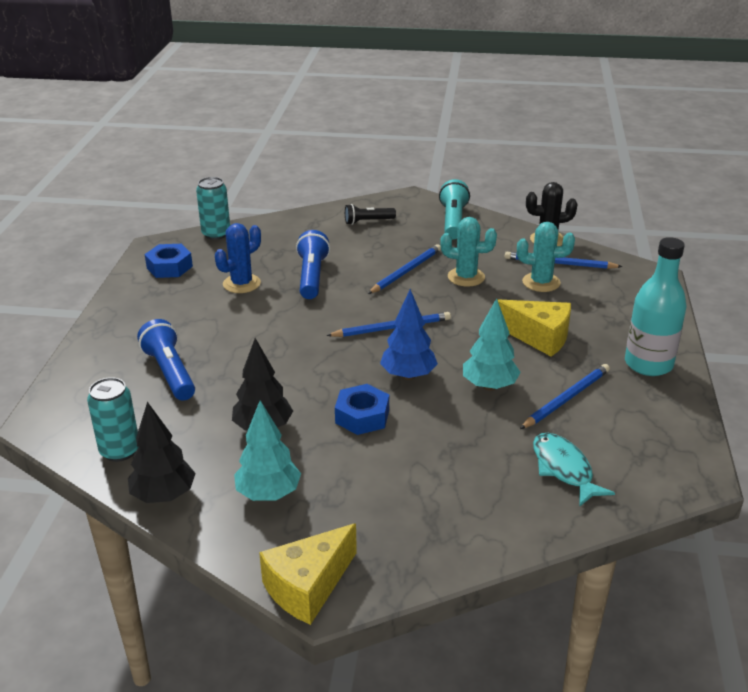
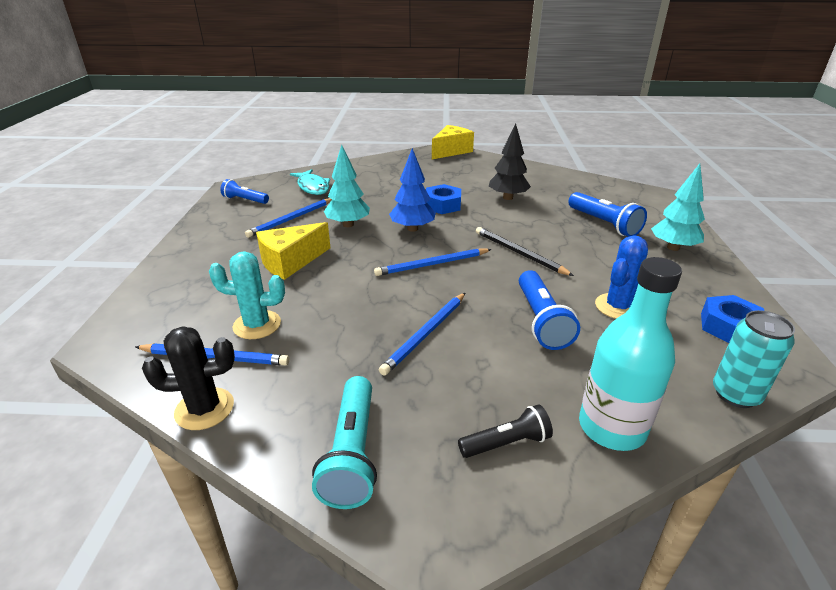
camera: 175 degrees right, 0 degrees up
(120, 451) = (589, 185): turquoise can -> none
(164, 495) = (543, 171): black tree -> none
(268, 494) = (486, 173): turquoise tree -> turquoise tree (673, 247)
(296, 337) = (519, 253): none -> black pencil
(466, 277) = (349, 328): turquoise cactus -> none
(539, 337) = (290, 262): yellow cheese -> yellow cheese turned 60 degrees counterclockwise
(648, 364) = (206, 244): turquoise bottle -> turquoise bottle (612, 428)
(654, 441) = (245, 200): none -> blue flashlight

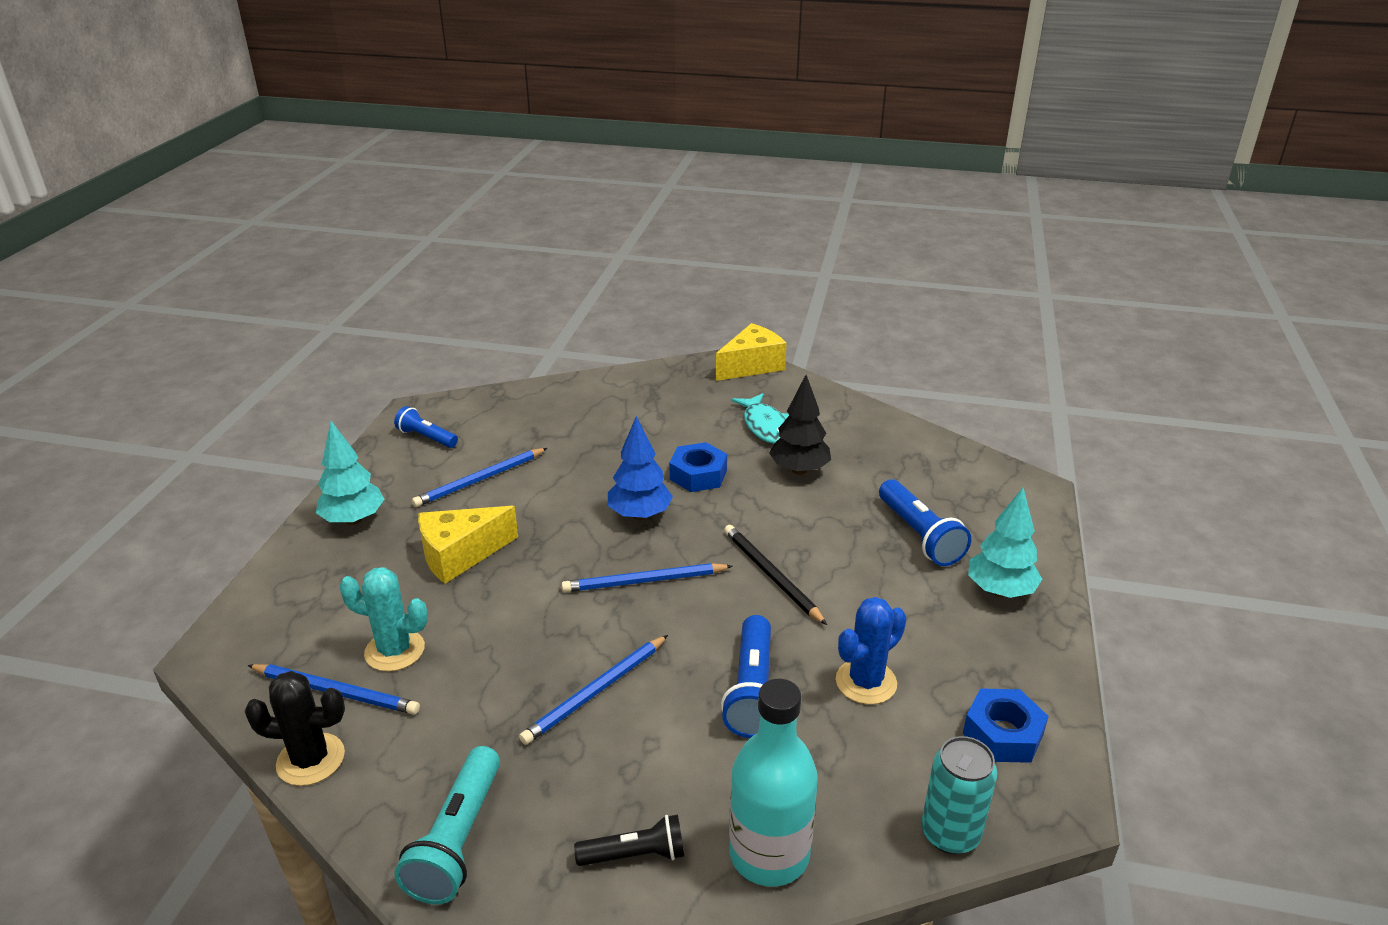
camera: 10 degrees right, 0 degrees up
(312, 187) = (525, 422): turquoise fish -> turquoise fish (765, 426)
(348, 224) = (554, 498): turquoise tree -> turquoise tree (353, 520)

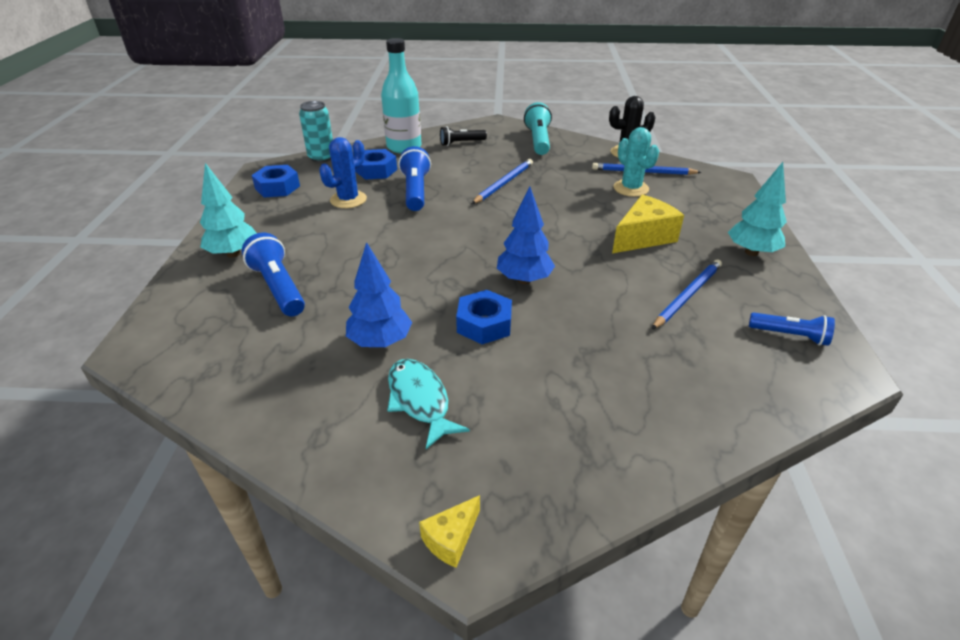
camera: 170 degrees right, 5 degrees up
(394, 650) = (631, 188): turquoise cactus -> turquoise cactus turned 60 degrees clockwise
(644, 581) = (499, 234): blue pencil -> none
(751, 366) = (451, 539): yellow cheese -> yellow cheese, size x0.54
(771, 575) = (407, 247): black pencil -> none
(799, 470) = (380, 342): black tree -> blue tree
(826, 765) = (376, 170): none -> blue nut

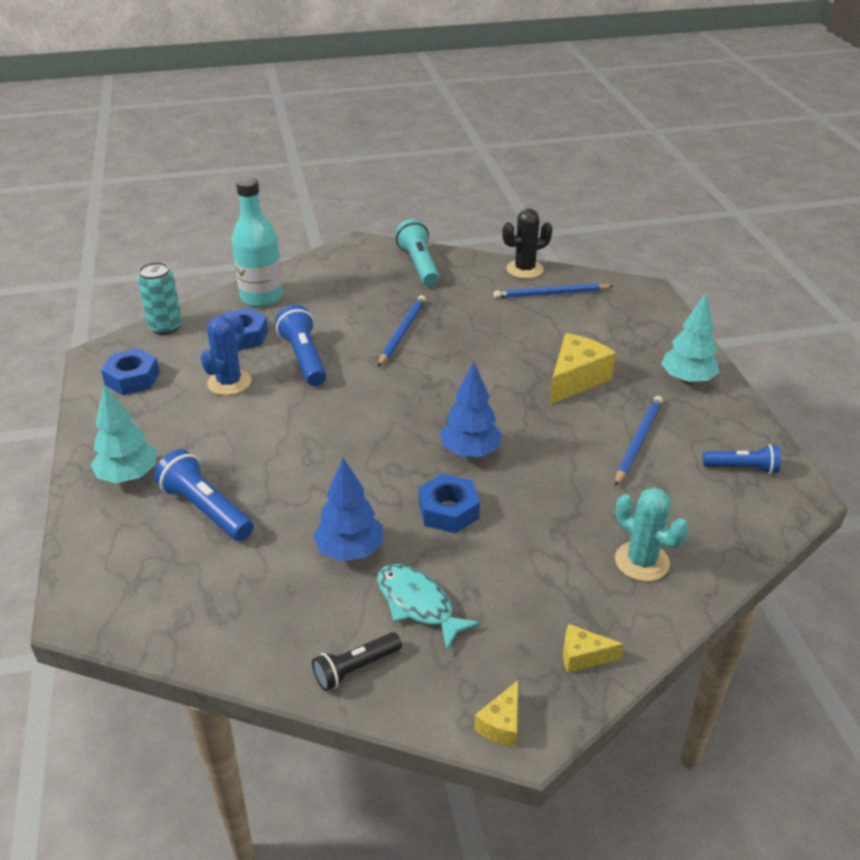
camera: 15 degrees left, 0 degrees up
(461, 143) = (329, 281): black flashlight -> black flashlight (355, 668)
(564, 486) = (583, 656): none -> yellow cheese
(631, 188) = (544, 318): turquoise cactus -> turquoise cactus (642, 561)

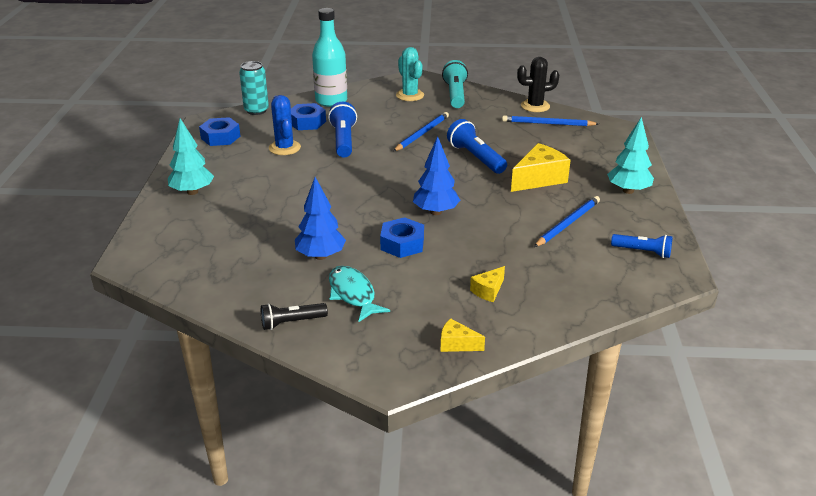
camera: 15 degrees right, 5 degrees down
(206, 509) = (234, 217): blue flashlight -> blue flashlight (476, 158)
(229, 382) = (284, 148): blue cactus -> blue cactus turned 60 degrees counterclockwise
(501, 724) = (377, 372): yellow cheese -> yellow cheese (488, 291)
(642, 561) = (531, 296): turquoise cactus -> turquoise cactus (410, 95)

